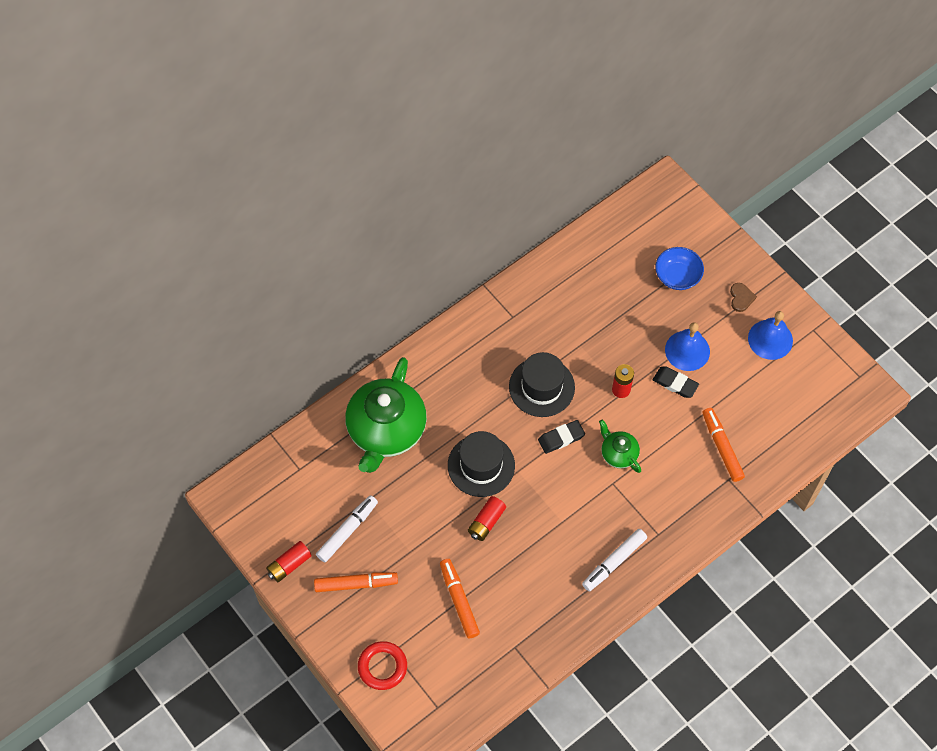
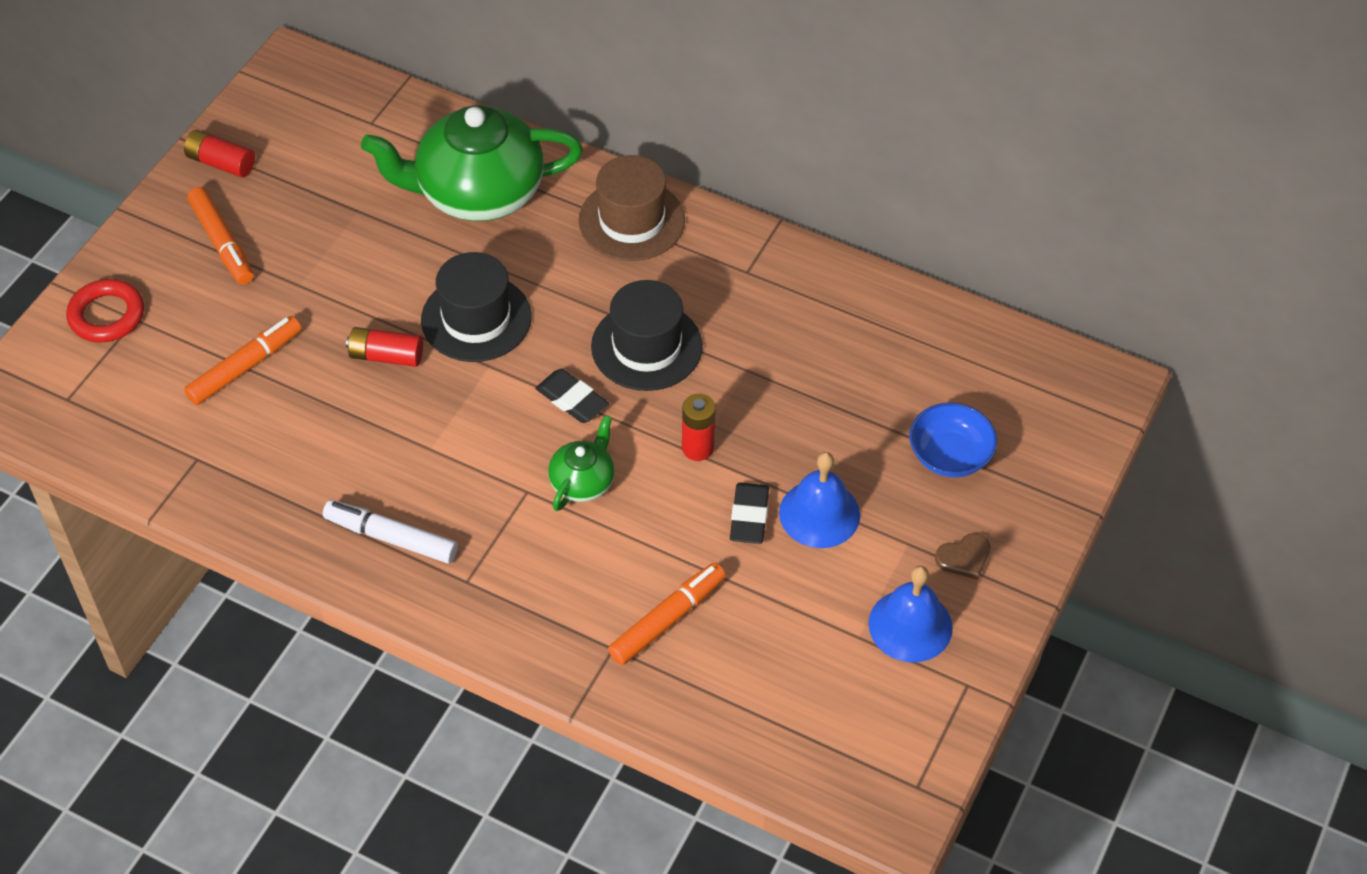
camera: 65 degrees right, 10 degrees down
(347, 531) = (300, 205): white marker -> none
(447, 359) = (631, 220): none -> brown hat

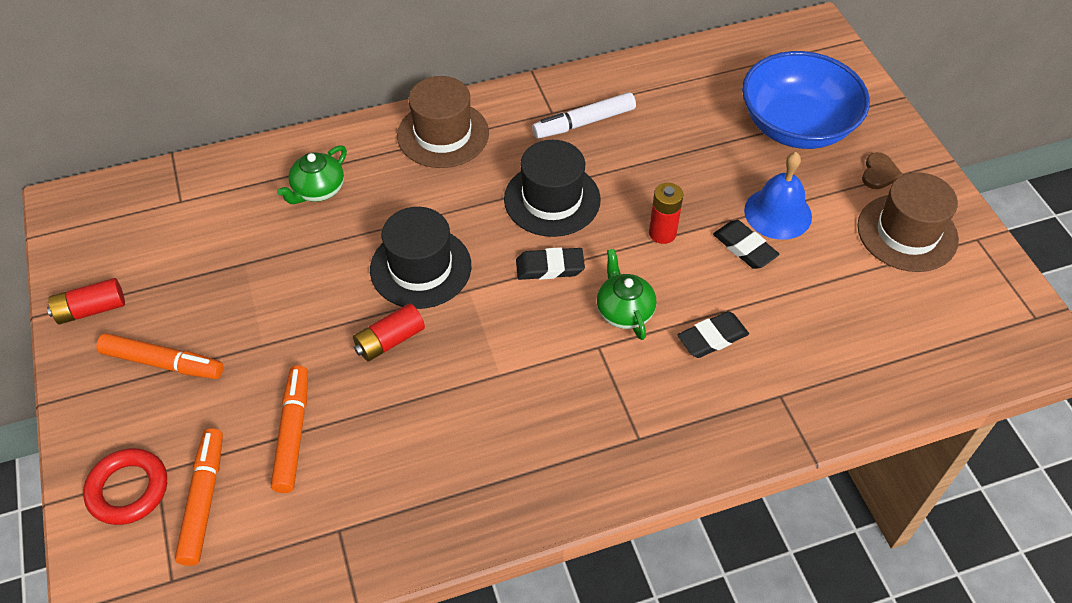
camera: 45 degrees left, 0 degrees up
(391, 538) = (552, 456): white marker -> white marker (584, 123)
(478, 192) = (318, 190): green teapot -> green teapot, size x0.47
(622, 561) = (712, 338): none -> black eraser
(667, 619) = (785, 348): orange marker -> orange marker (203, 500)
(910, 625) = (907, 233): blue bell -> brown hat
(949, 456) = (796, 126): blue bowl -> blue bowl, size x1.78

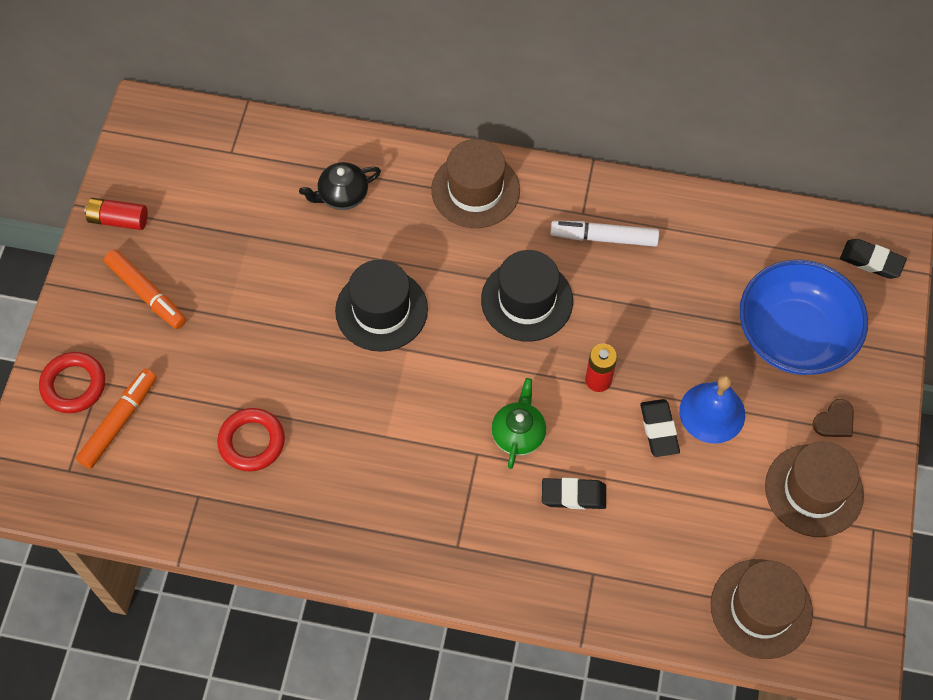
camera: 30 degrees right, 10 degrees up
(293, 433) = (207, 402): orange marker -> none
(318, 190) = (342, 195): green teapot -> black teapot
(365, 447) = (252, 442): none -> red ring
(390, 340) = (320, 362): red battery -> none
(550, 267) = (484, 363): black eraser -> black eraser (871, 261)
(943, 348) = (761, 608): none -> brown hat

